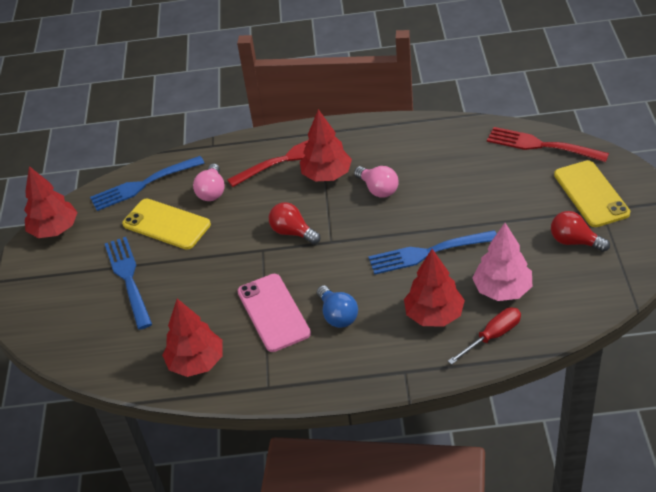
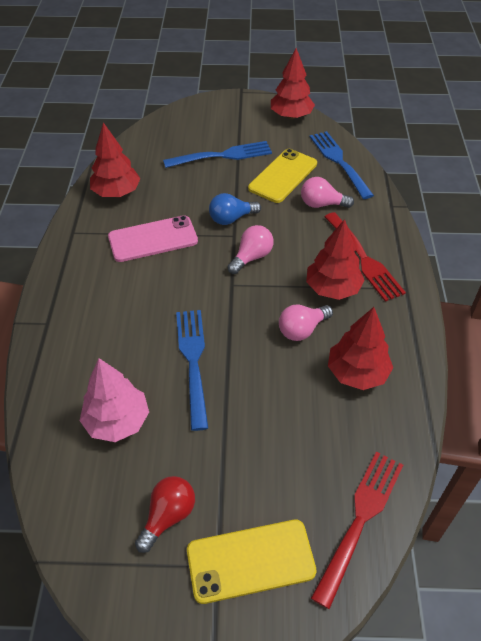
camera: 90 degrees right, 5 degrees up
(293, 232) = (251, 257): red light bulb -> pink light bulb
(337, 315) = (133, 281): blue light bulb -> blue light bulb (231, 219)
(434, 315) = (105, 355): red tree -> red tree (357, 373)
(492, 336) = (58, 400): red screwdriver -> none

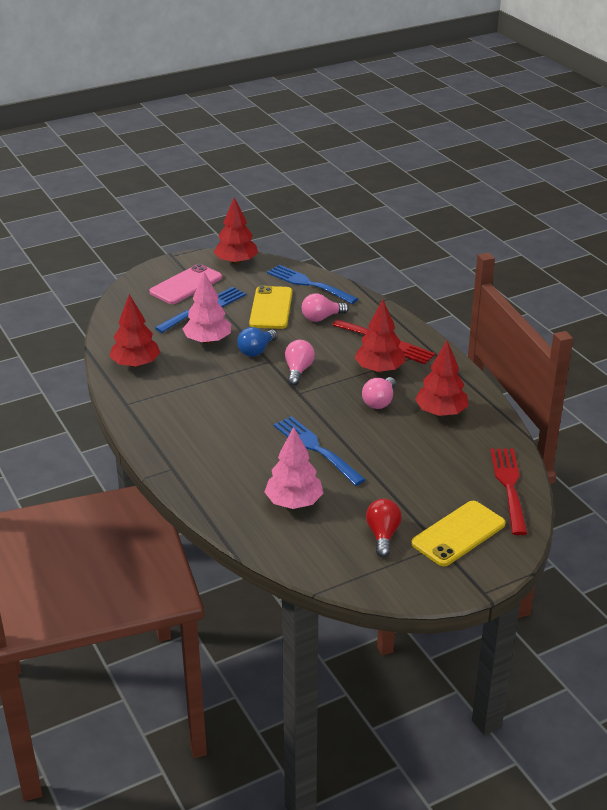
camera: 30 degrees left, 15 degrees down
(153, 239) = (203, 385): pink phone -> pink phone (186, 285)
(197, 191) = (207, 341): none -> pink tree

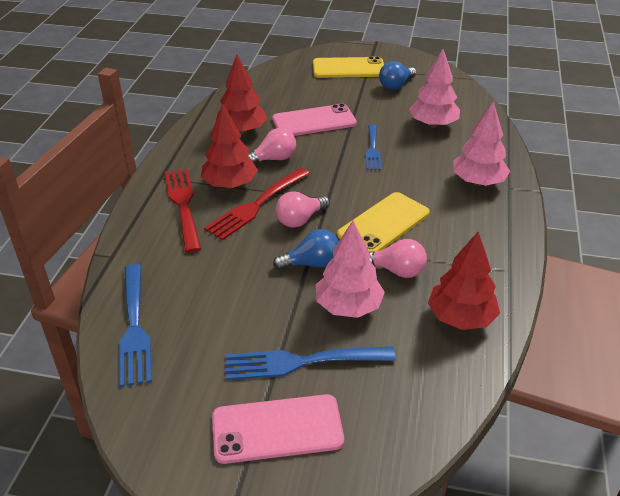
camera: 140 degrees left, 5 degrees up
(200, 461) = (478, 182): none -> pink tree
(236, 262) = (158, 435): red tree -> none
(271, 308) = (225, 314): yellow phone -> yellow phone (383, 224)
(316, 448) = (372, 149): blue fork -> blue fork, size x0.65
(321, 318) = (194, 268): pink light bulb -> pink light bulb (396, 270)
(383, 535) = (396, 85): red light bulb -> blue light bulb
(398, 451) = (314, 121): none -> pink phone
(509, 486) = (278, 74): red fork -> red fork (256, 205)

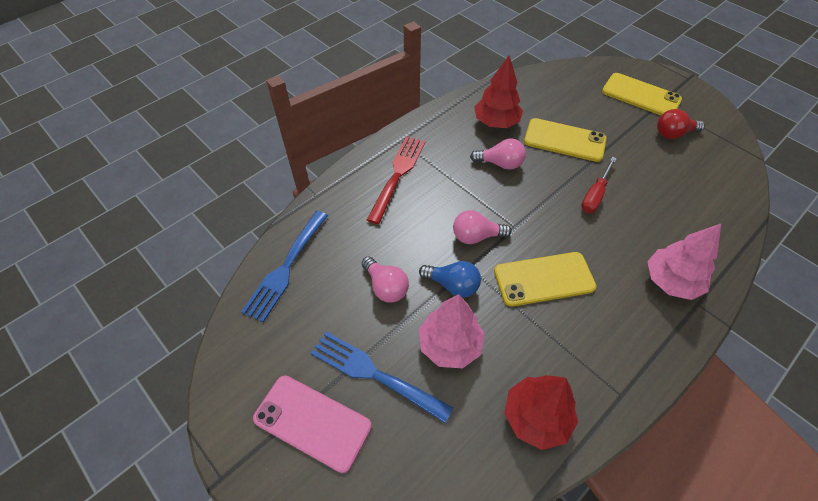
camera: 35 degrees right, 15 degrees up
(230, 184) = (447, 172): red tree -> none
(256, 205) = (452, 203): red fork -> none
(314, 121) = (564, 140): pink phone -> yellow phone
(372, 149) = (595, 195): blue fork -> red screwdriver
(396, 85) = (673, 134): blue light bulb -> red light bulb
(396, 270) = (517, 333): pink light bulb -> pink light bulb (386, 287)
(433, 124) = (676, 194): pink tree -> none

